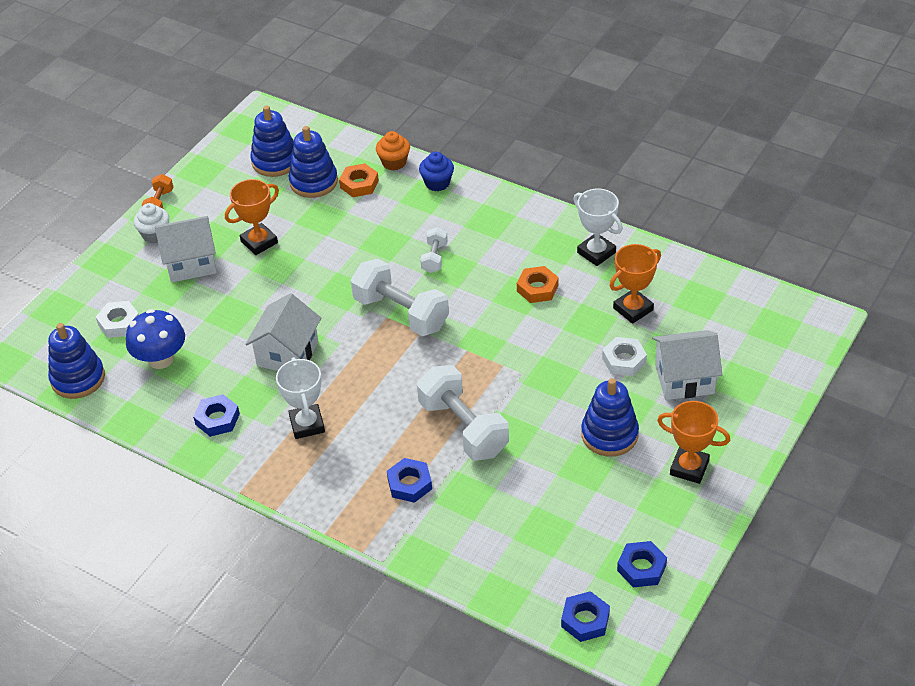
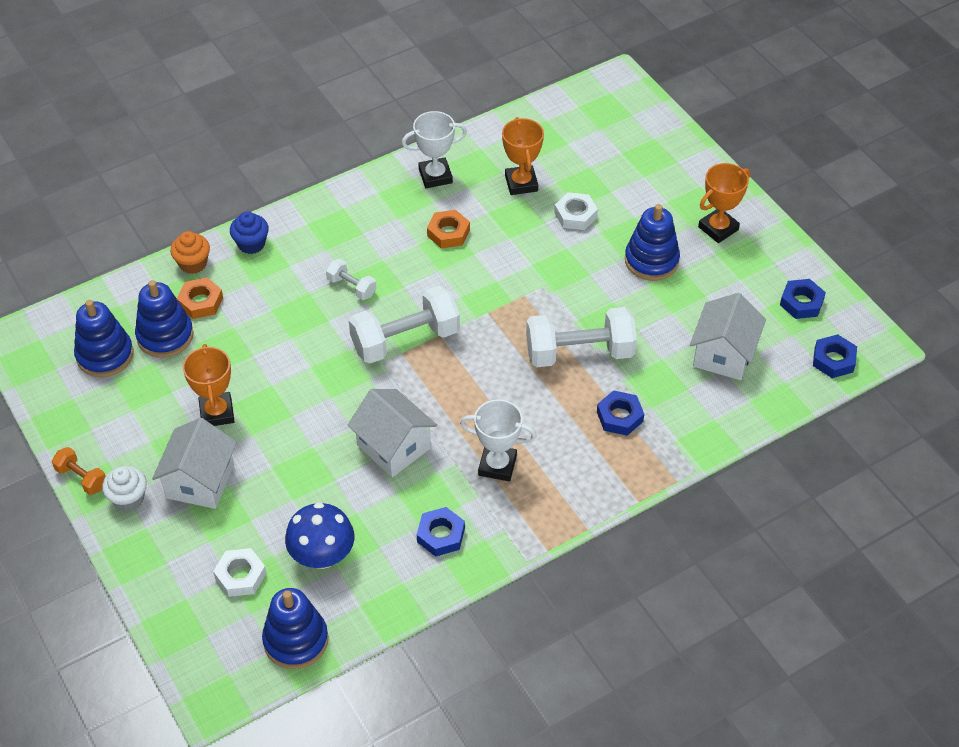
camera: 65 degrees left, 5 degrees up
(684, 379) = (622, 188): white house -> white house (723, 354)

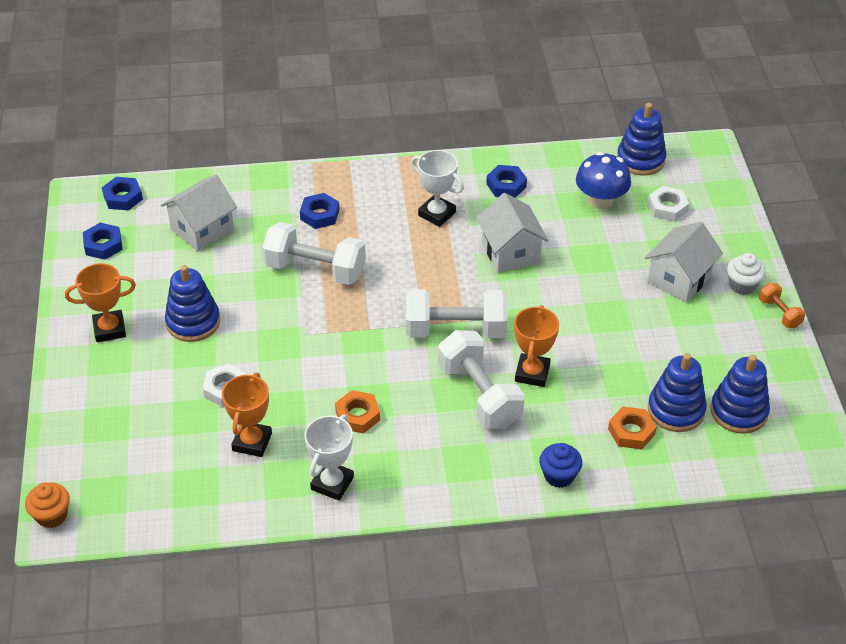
camera: 155 degrees left, 5 degrees down
(193, 263) = (626, 475): orange cupcake -> orange cupcake (52, 515)
(217, 413) = (648, 326): orange trophy -> orange trophy (532, 373)
(352, 287) = (479, 395): white dumbbell -> white dumbbell, size x2.02
(435, 176) = (332, 483): white trophy -> white trophy turned 75 degrees counterclockwise

